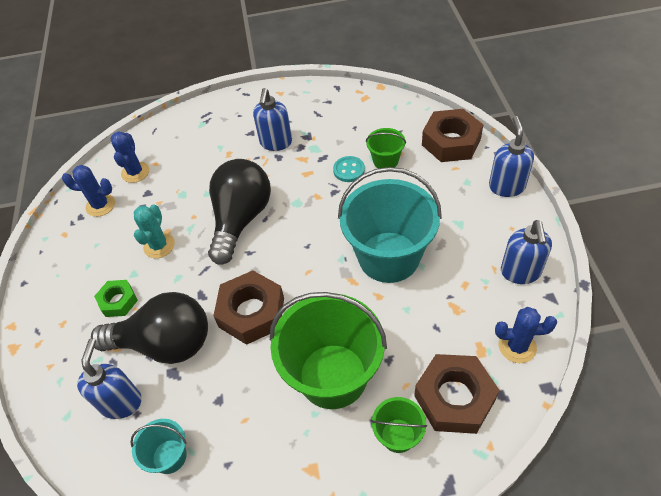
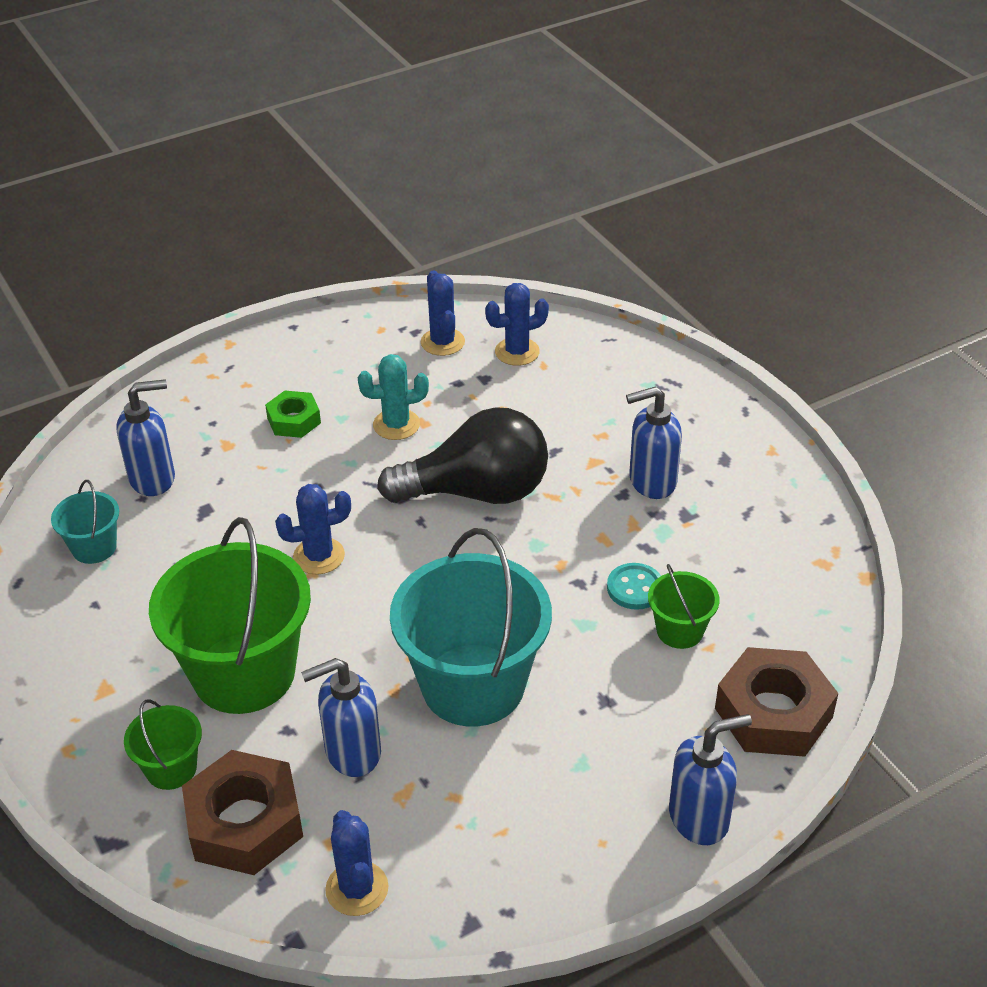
camera: 65 degrees right, 10 degrees down
(165, 344) = (244, 487): black light bulb -> none
(251, 312) = (319, 556): brown nut -> blue cactus
(520, 272) = (507, 871): blue soap dispenser -> blue soap dispenser (352, 752)

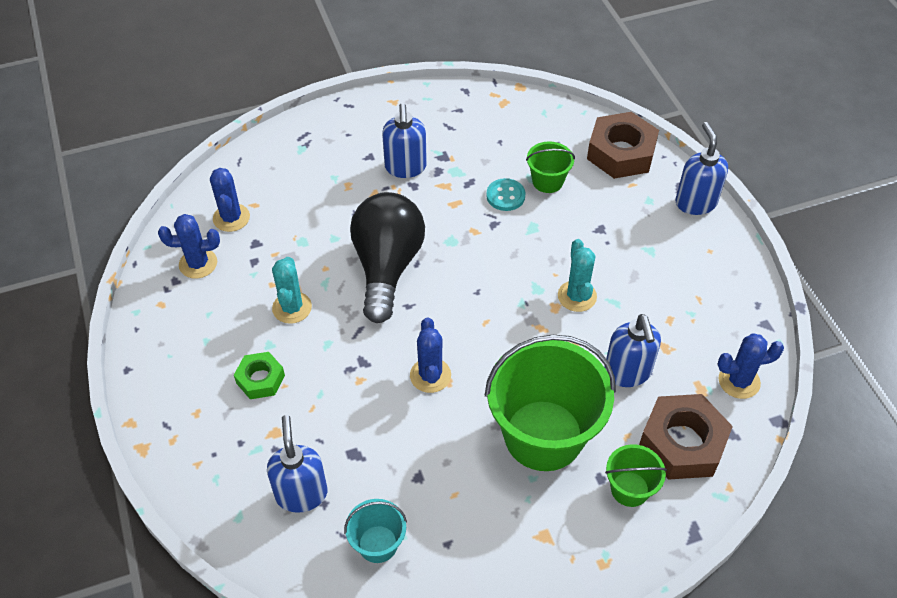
camera: 80 degrees left, 10 degrees up
(473, 685) = (577, 296): turquoise bucket -> turquoise cactus

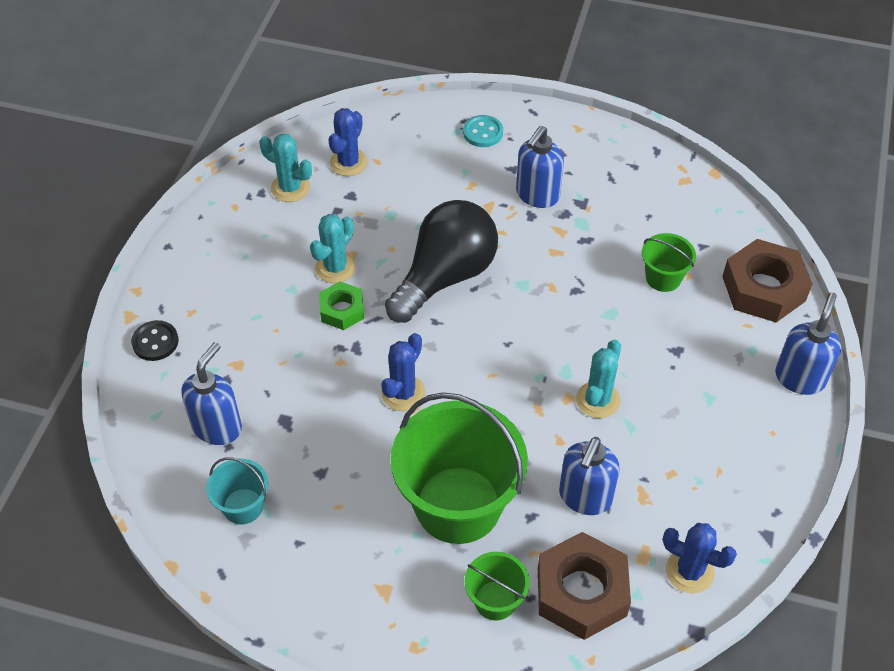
camera: 35 degrees right, 0 degrees up
(185, 456) = (155, 342): none -> black button
(198, 264) = (290, 188): blue cactus -> turquoise cactus
(260, 379) = (261, 313): green nut -> green nut (342, 310)
(505, 196) = (609, 270): turquoise button -> turquoise button (483, 132)

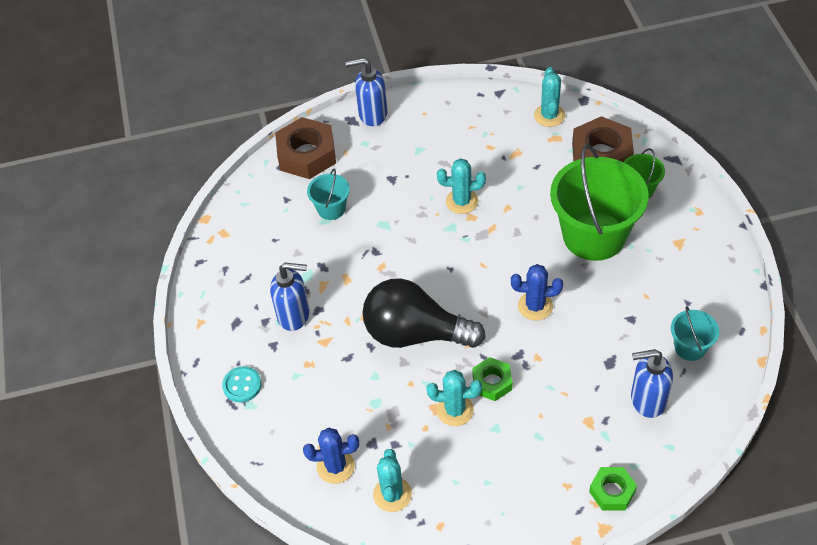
camera: 115 degrees left, 0 degrees up
(155, 342) = (612, 491): black button -> green nut
(585, 497) = (539, 178): blue soap dispenser -> none
(663, 278) = (331, 209): green bucket -> turquoise bucket
(689, 571) = (549, 116): blue cactus -> turquoise cactus

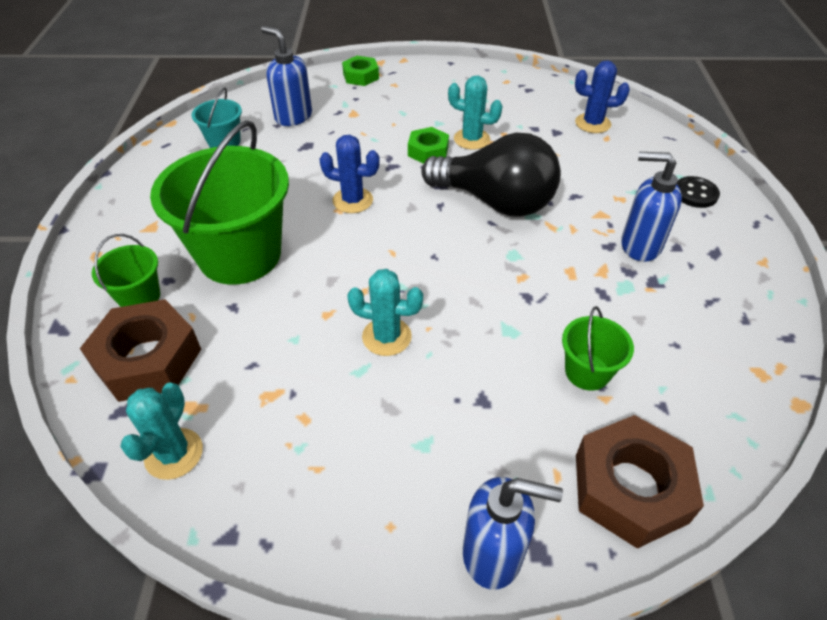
camera: 170 degrees left, 5 degrees down
(242, 385) = (695, 194): turquoise button -> black button
(331, 209) = (587, 372): turquoise bucket -> green bucket
(392, 494) = (543, 101): turquoise cactus -> none
(647, 400) = (293, 116): blue soap dispenser -> blue soap dispenser turned 150 degrees counterclockwise

